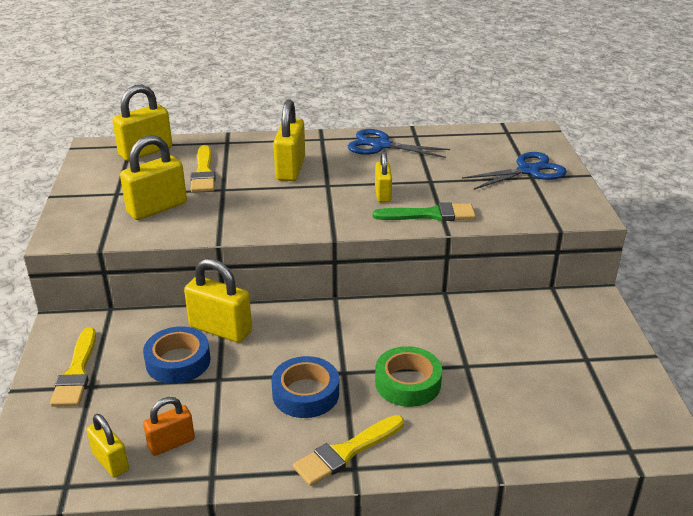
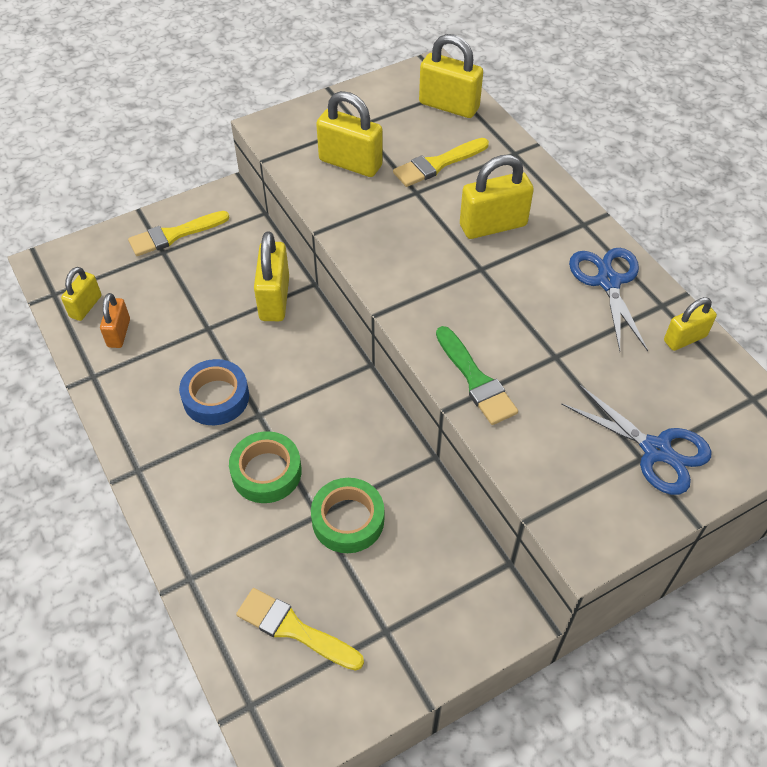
camera: 65 degrees right, 20 degrees up
(171, 443) = (119, 333): orange padlock -> orange padlock turned 60 degrees clockwise
(178, 361) = (217, 290): blue tape -> none
(346, 452) = (153, 456): yellow brush -> yellow brush (294, 629)
(383, 194) = (493, 322): yellow padlock -> yellow padlock (685, 338)
(479, 350) = (348, 520): none -> green tape

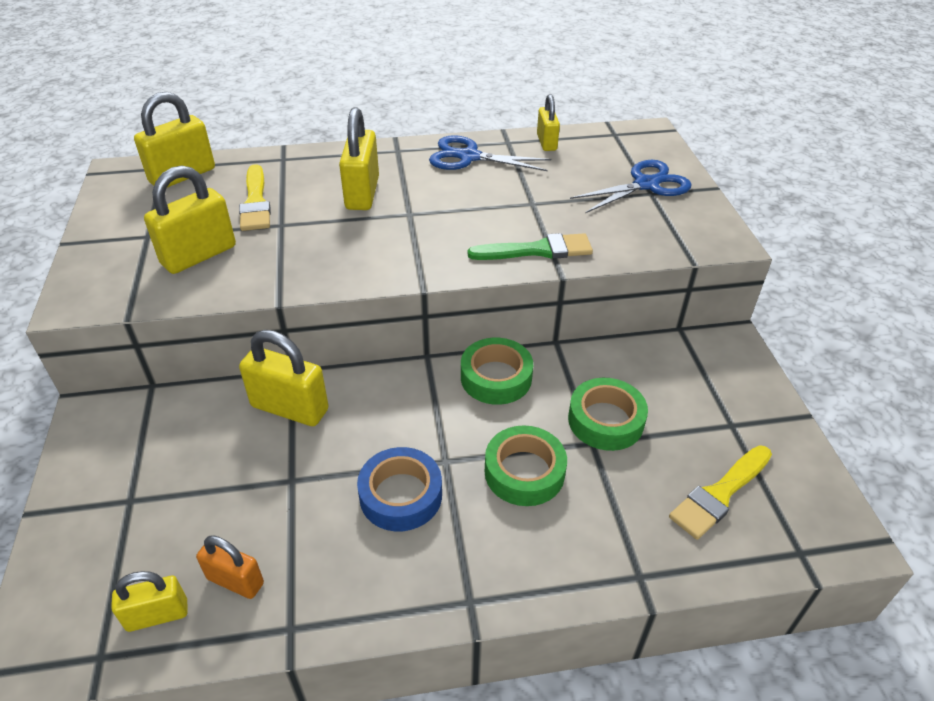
camera: 70 degrees left, 10 degrees down
(85, 306) = (157, 615): yellow padlock -> yellow padlock turned 60 degrees counterclockwise
(174, 235) = (110, 482): yellow brush -> none
(365, 422) = (496, 377): none -> green tape

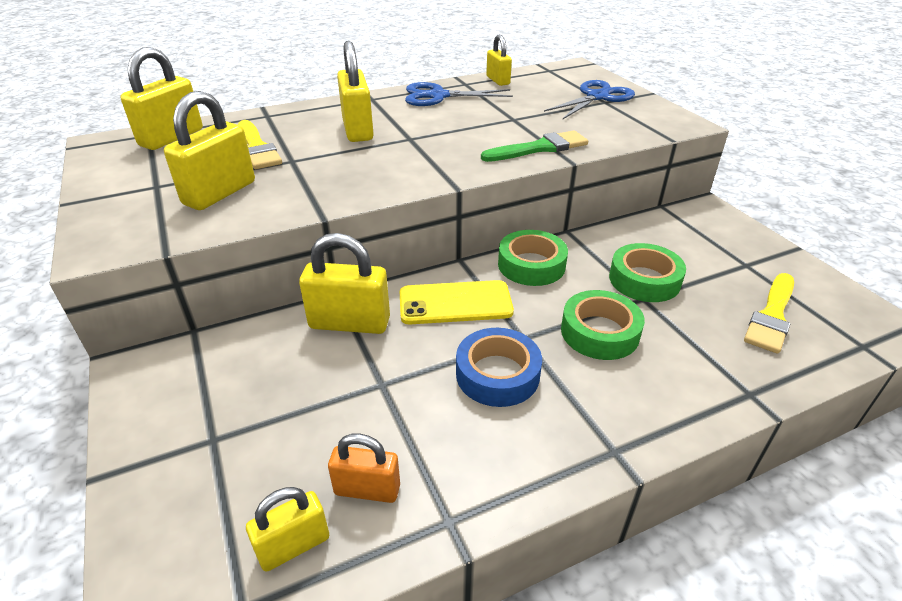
camera: 15 degrees left, 5 degrees down
(398, 407) = (455, 303): none -> yellow phone

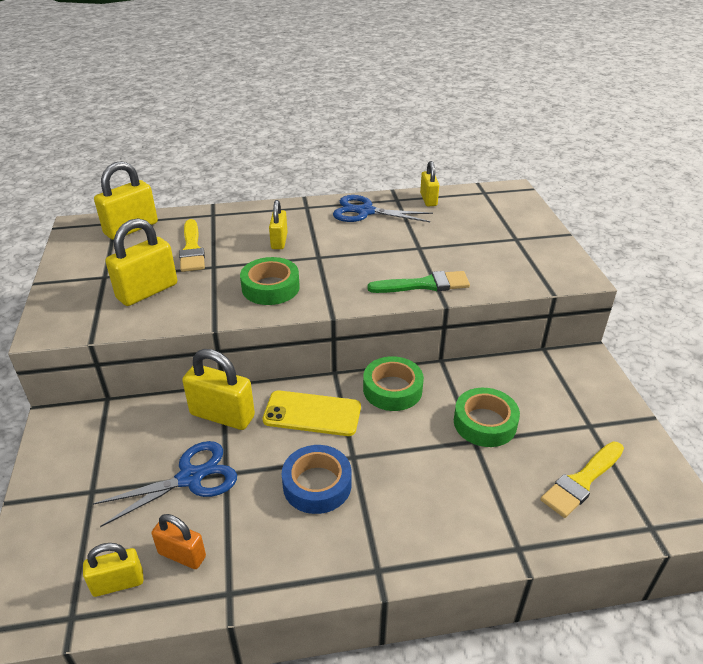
camera: 15 degrees right, 0 degrees up
(357, 130) = (279, 241): yellow padlock -> yellow padlock, size x0.61
(597, 97) = (511, 232): blue scissors -> blue scissors (190, 478)
(599, 332) = (419, 465): green tape -> green tape (270, 287)

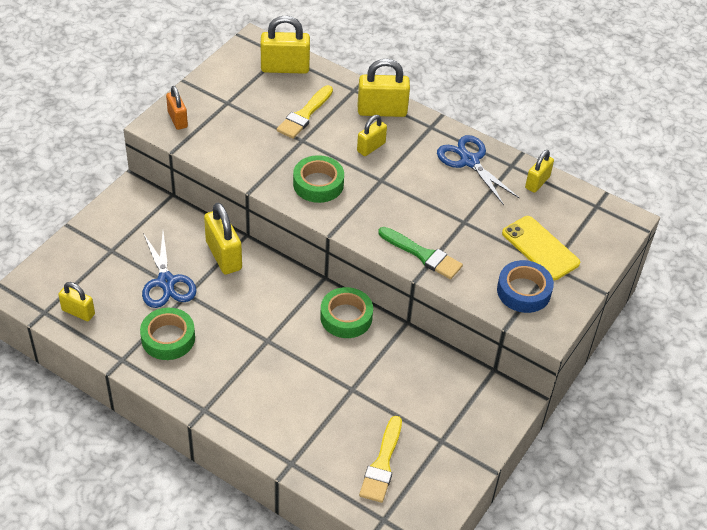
camera: 40 degrees right, 10 degrees up
(147, 291) = (240, 133): yellow padlock -> yellow padlock (382, 111)
(182, 555) = (120, 322): orange padlock -> orange padlock (177, 119)
(190, 478) = (166, 282): blue scissors -> blue scissors turned 60 degrees clockwise
(312, 414) = (276, 295): yellow phone -> yellow phone (540, 248)
(317, 484) = (227, 340): blue tape -> blue tape (523, 291)
(485, 423) = (374, 384): green tape -> green tape (168, 338)
(582, 481) = (382, 464): yellow brush -> yellow brush turned 75 degrees counterclockwise

